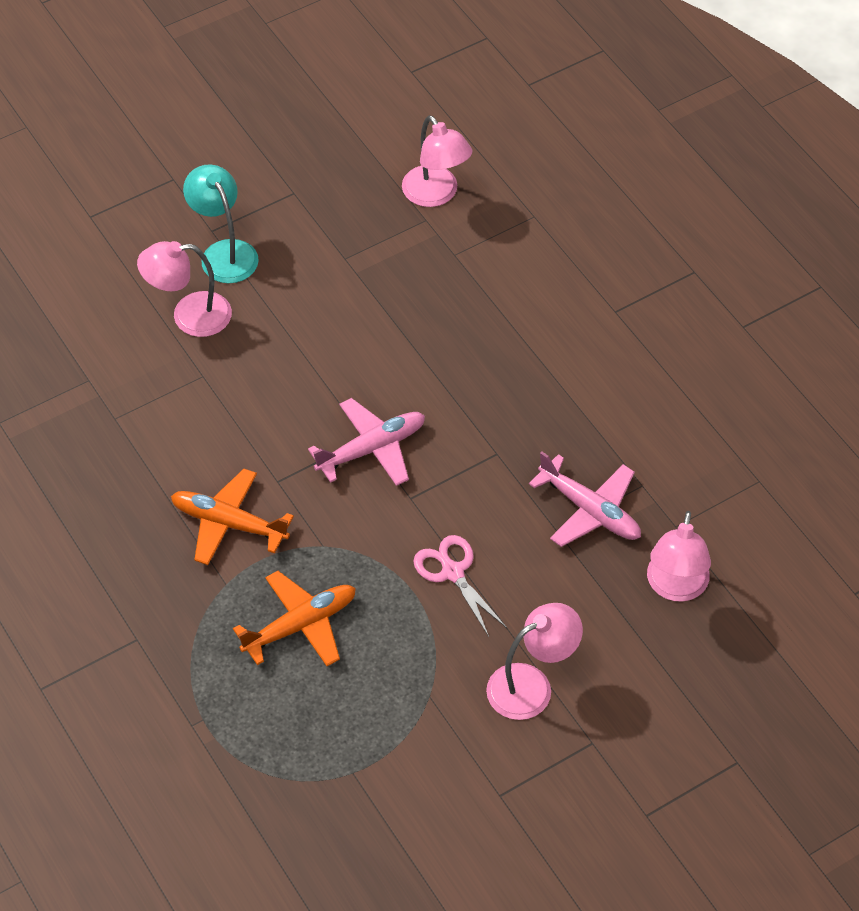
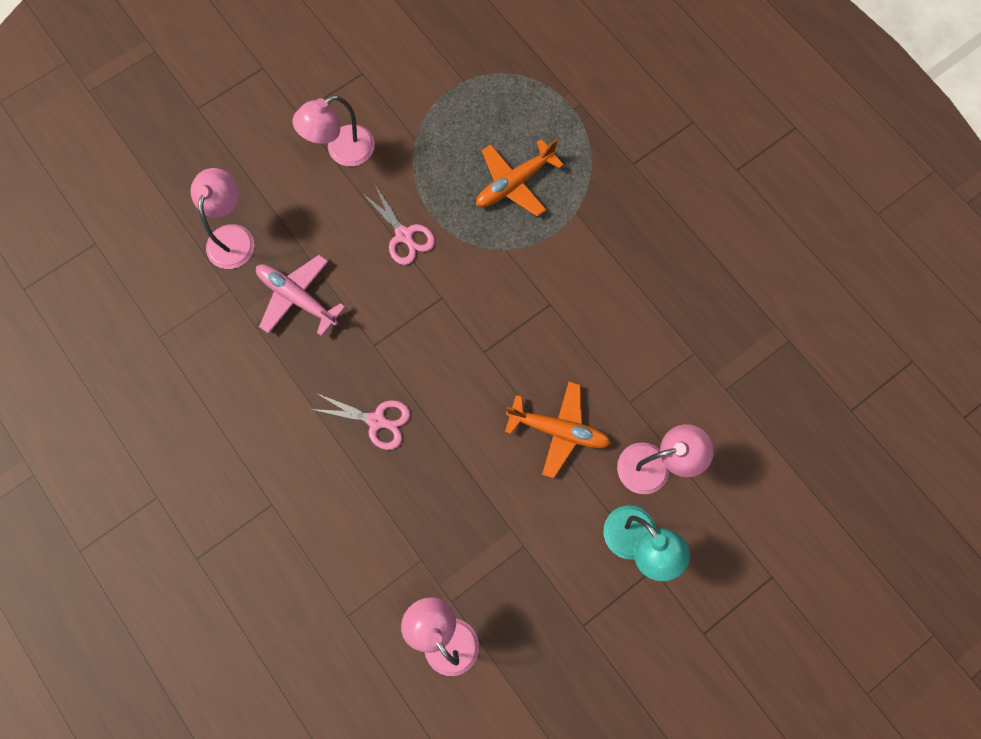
camera: 175 degrees right, 20 degrees up
(229, 523) = (582, 263): orange plane -> orange plane (558, 430)
(372, 449) = (477, 340): pink plane -> none
(497, 378) = (376, 421): none -> pink scissors

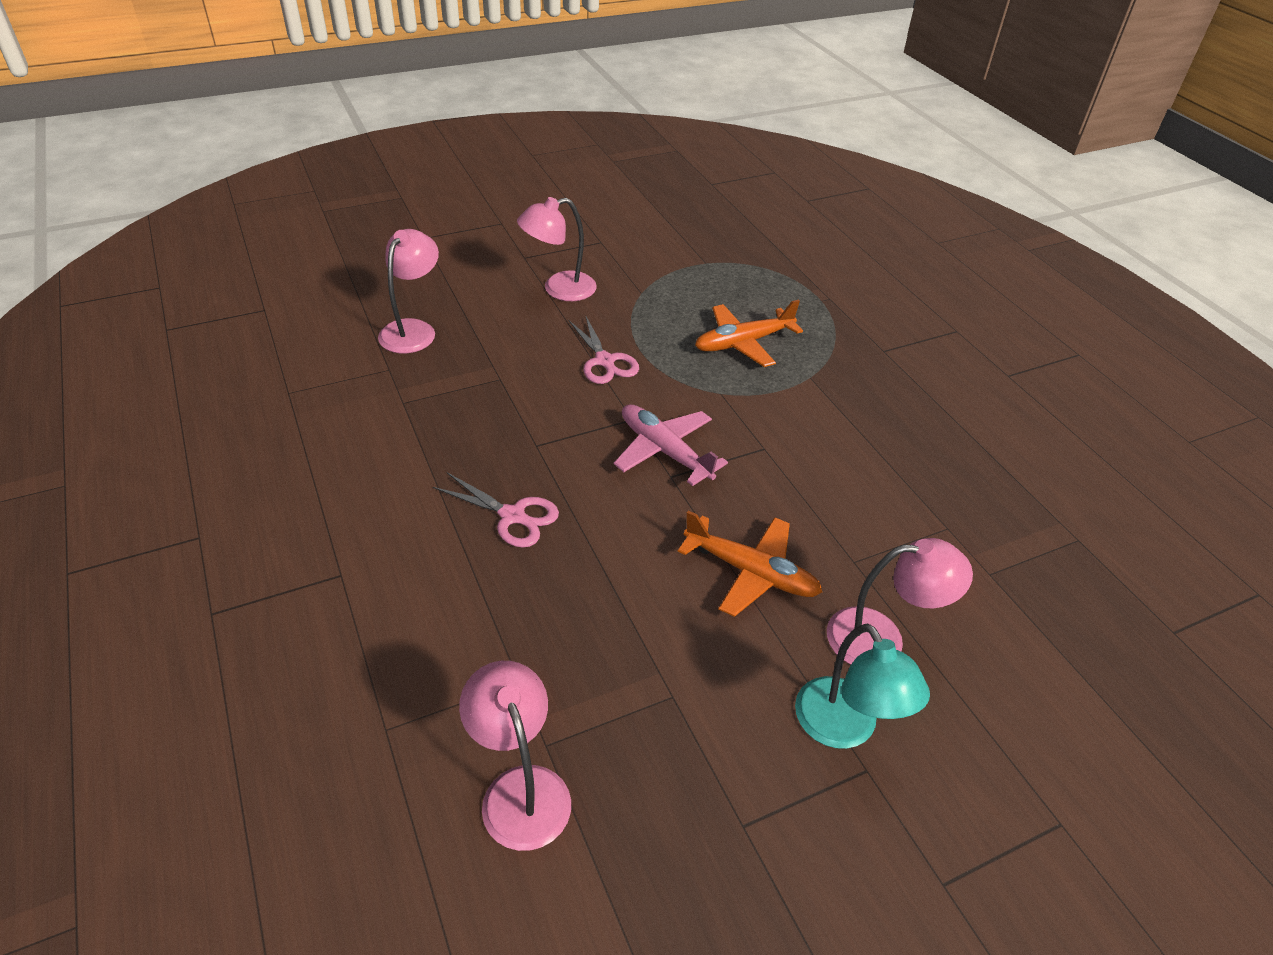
camera: 10 degrees right, 30 degrees down
(297, 298) = (462, 389): pink plane -> pink plane (664, 451)

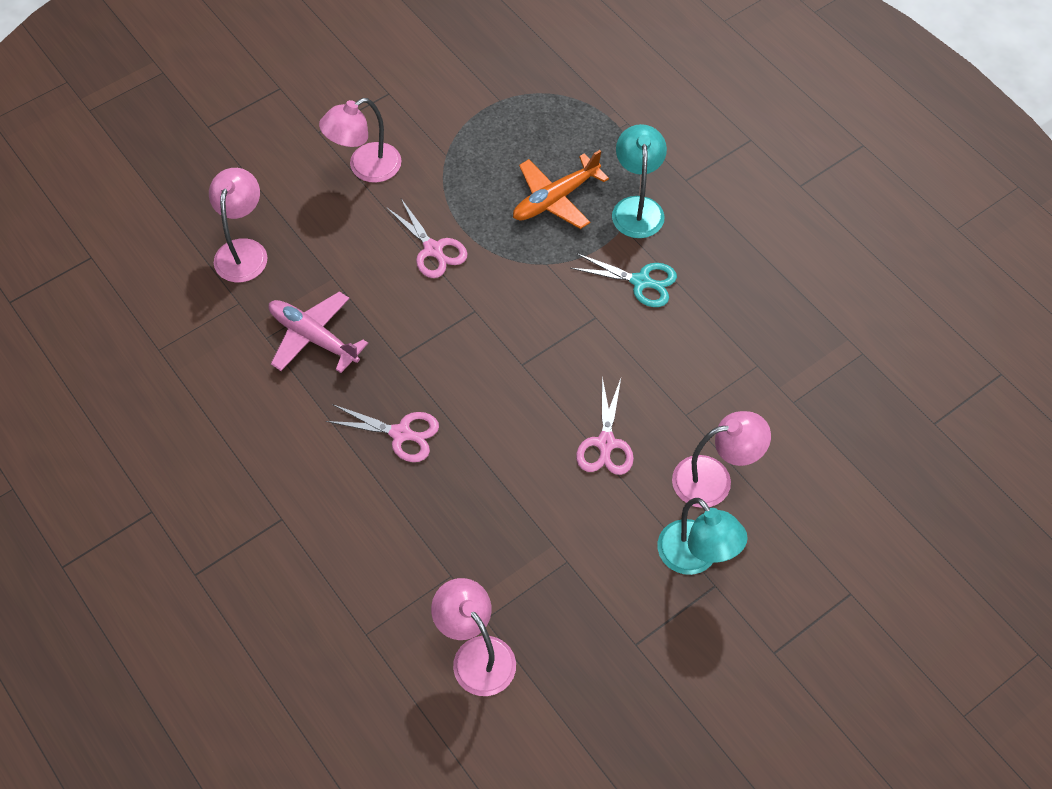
camera: 10 degrees left, 15 degrees up
(664, 451) = (511, 339): pink plane -> pink plane (313, 337)
(751, 572) = (606, 443): orange plane -> pink scissors
(821, 426) = (641, 282): none -> turquoise scissors
(828, 364) = (637, 207): none -> turquoise lamp

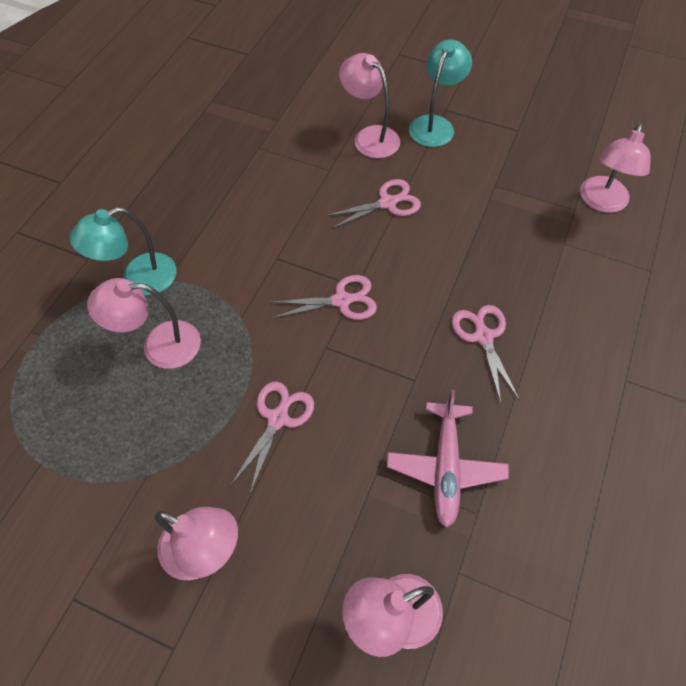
camera: 120 degrees left, 0 degrees up
(513, 345) = (341, 300): none -> pink scissors
(555, 199) = (159, 346): orange plane -> pink lamp
(641, 282) = (221, 243): turquoise scissors -> none

